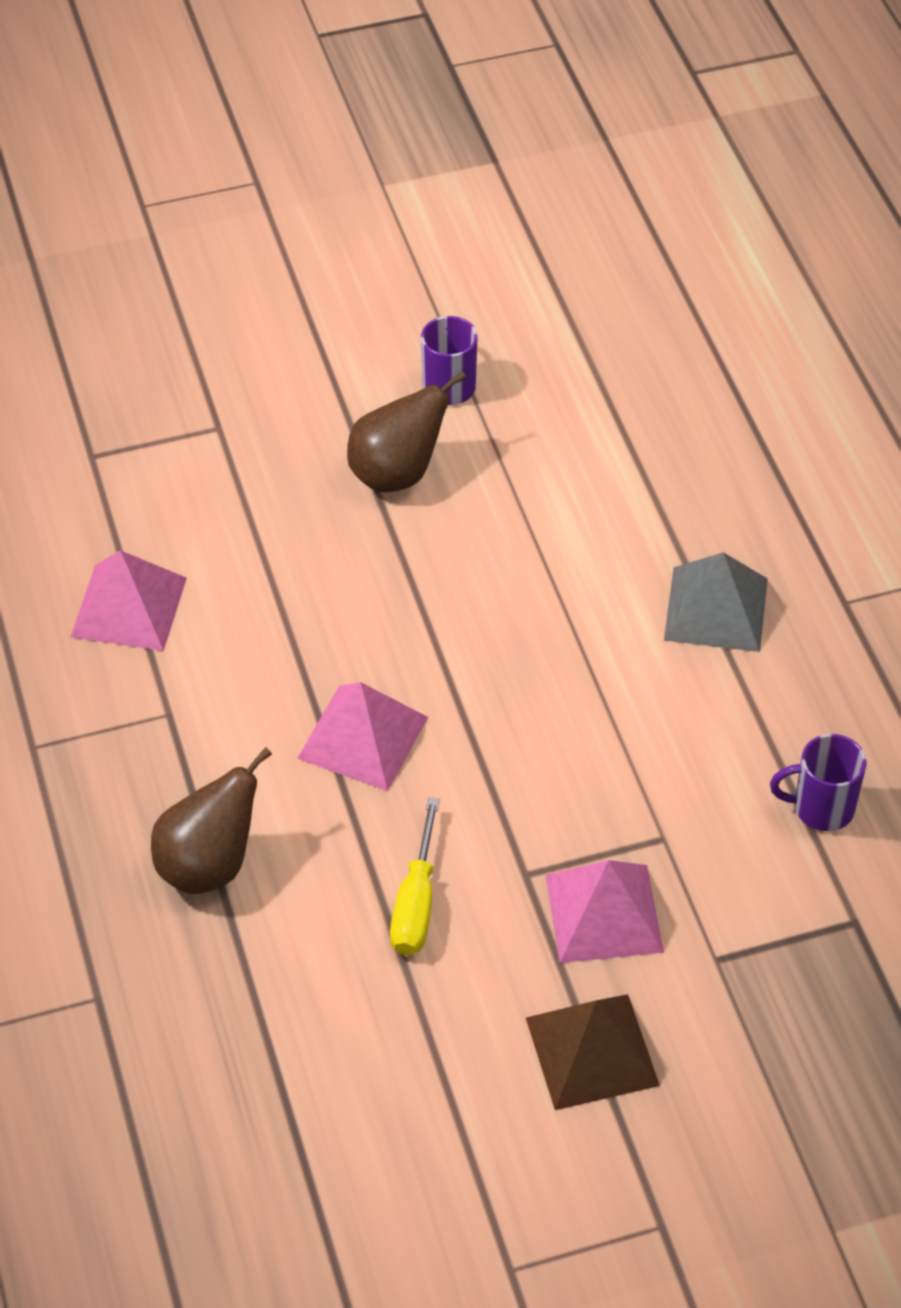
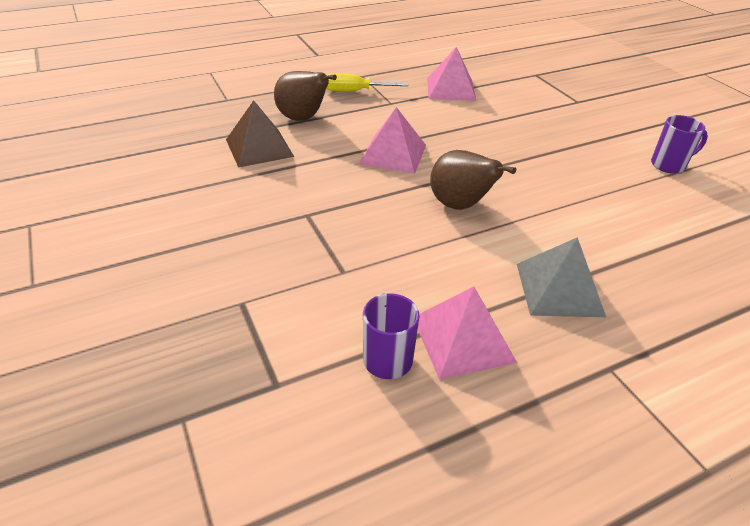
camera: 80 degrees right, 10 degrees down
(397, 474) = (586, 152): brown pear -> brown pear (460, 205)
(416, 904) = (283, 177): yellow screwdriver -> yellow screwdriver (354, 91)
(592, 1051) = (173, 248): brown pyramid -> brown pyramid (259, 148)
(604, 913) = (279, 247): pink pyramid -> pink pyramid (463, 339)

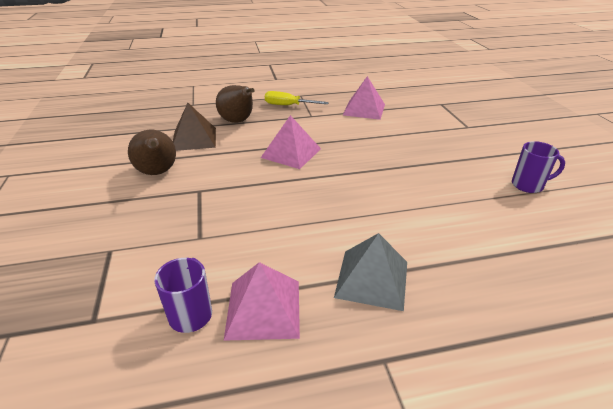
camera: 15 degrees right, 5 degrees down
(460, 205) = (322, 197): brown pear -> brown pear (158, 173)

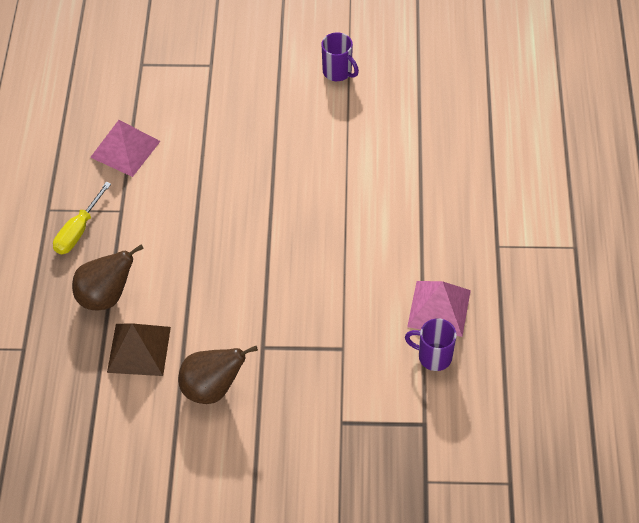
camera: 75 degrees left, 20 degrees up
(291, 153) = (211, 250): pink pyramid -> none
(372, 279) = (425, 231): grey pyramid -> none
(528, 185) = (338, 72): purple mug -> purple mug turned 120 degrees clockwise

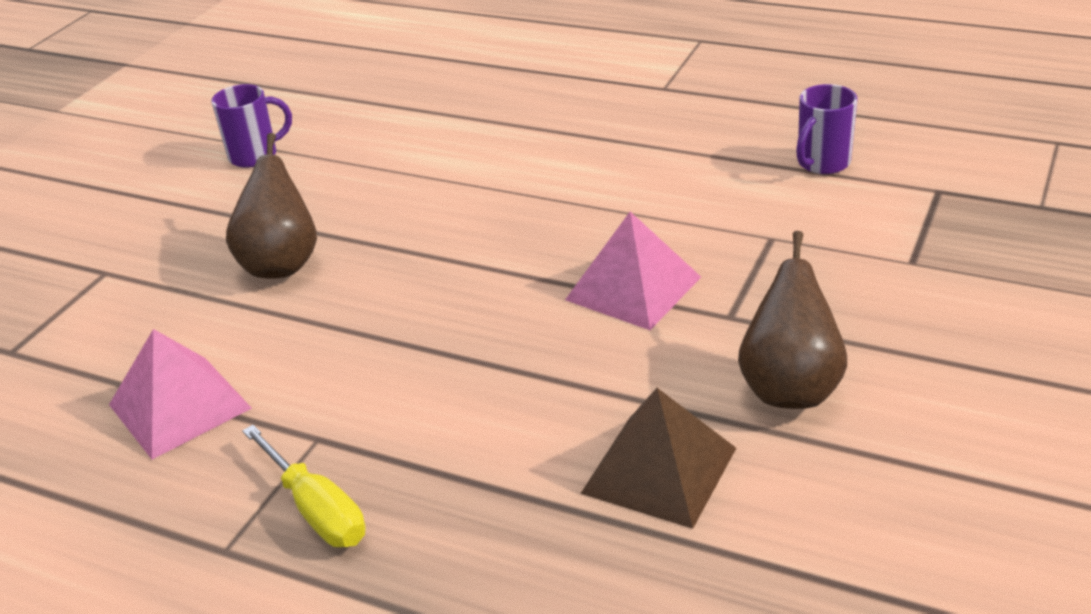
camera: 65 degrees left, 20 degrees down
(106, 296) = (505, 495): brown pear -> brown pear (281, 264)
(439, 308) = (741, 145): pink pyramid -> pink pyramid (633, 288)

